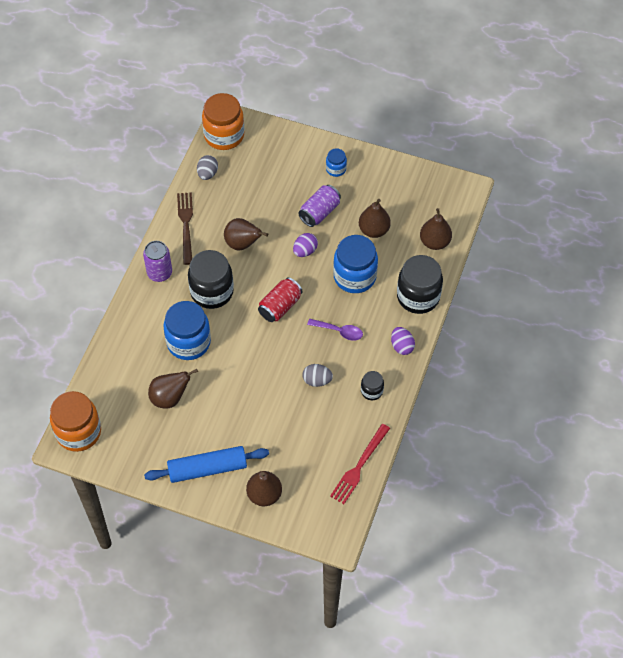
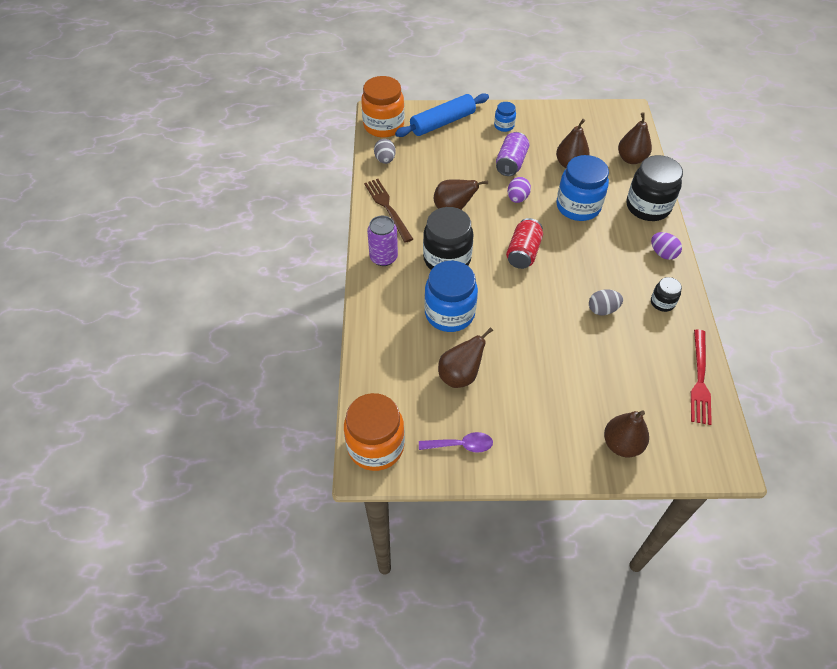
camera: 20 degrees left, 5 degrees down
(207, 468) = (543, 437): blue rolling pin -> blue rolling pin (442, 122)
(339, 331) = (595, 258): purple spoon -> purple spoon (461, 445)

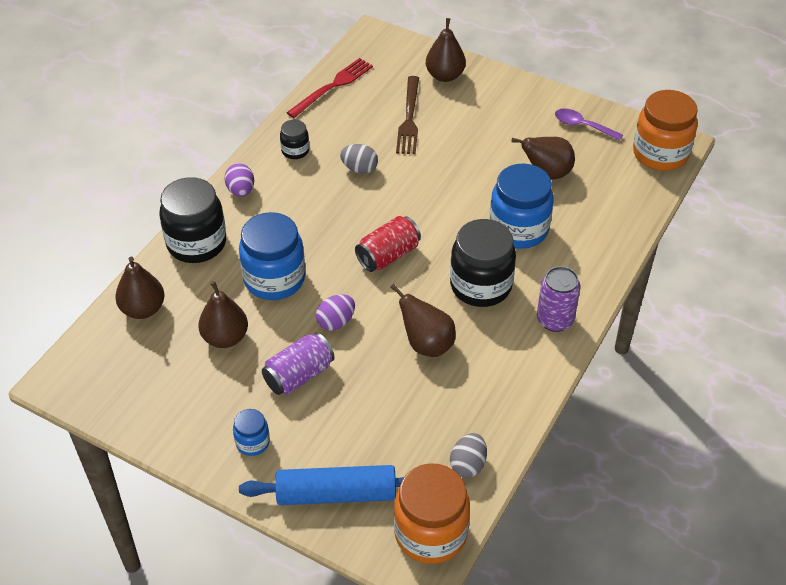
camera: 150 degrees left, 5 degrees down
(387, 208) = (511, 384): brown fork -> brown fork (409, 118)

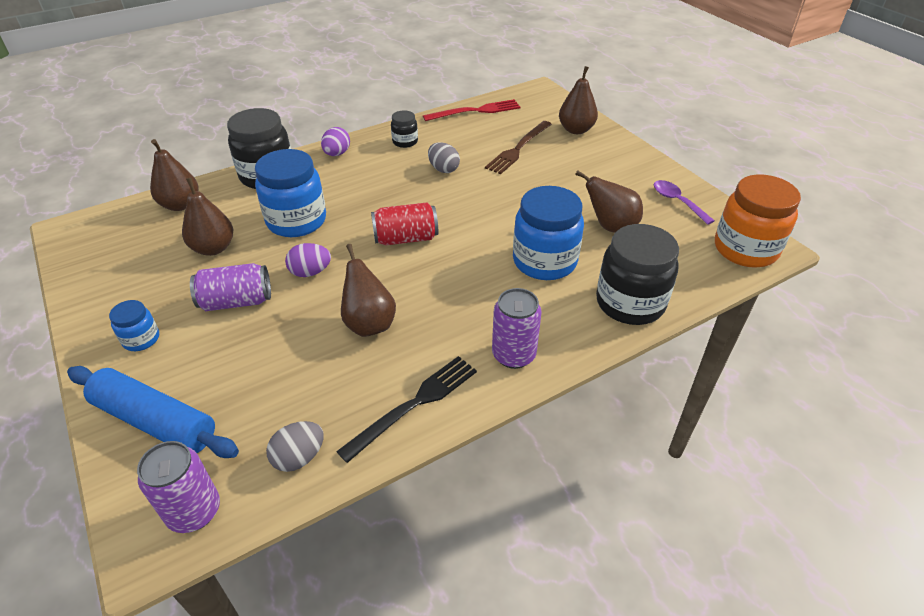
camera: 30 degrees right, 5 degrees down
(430, 533) = (194, 511): orange jar -> purple can
(480, 285) = (466, 294): black jar -> black jar (630, 303)
(515, 390) = (414, 405): none -> black fork

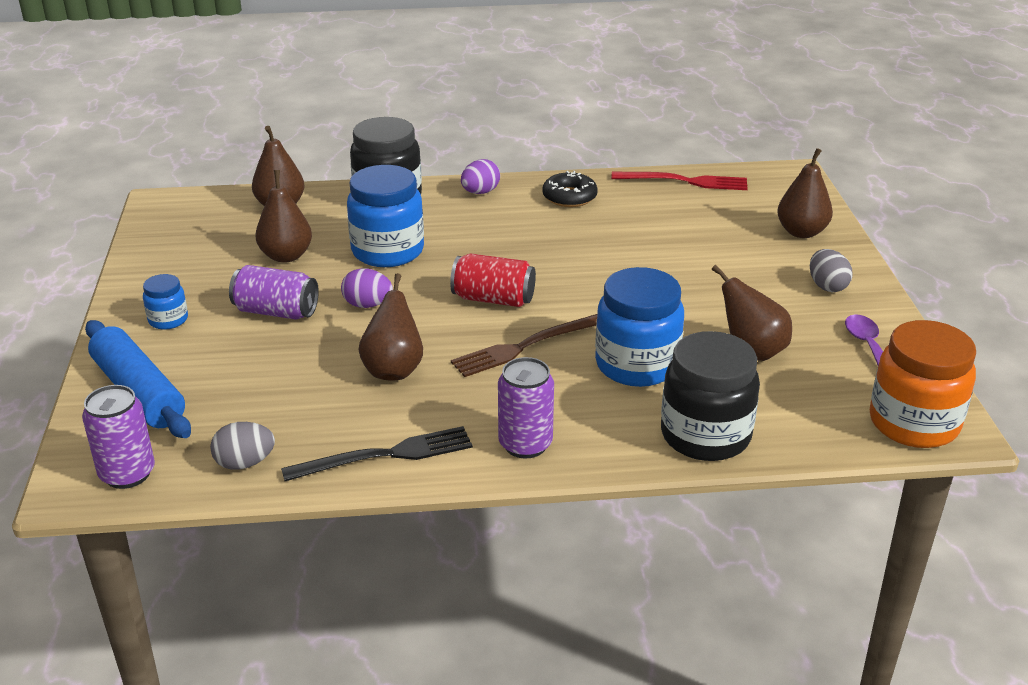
camera: 25 degrees right, 10 degrees down
(405, 142) = (569, 197): black jar -> black donut
(443, 169) = (593, 238): grey egg -> grey egg (827, 286)
(518, 148) = (705, 236): brown fork -> brown fork (524, 346)

